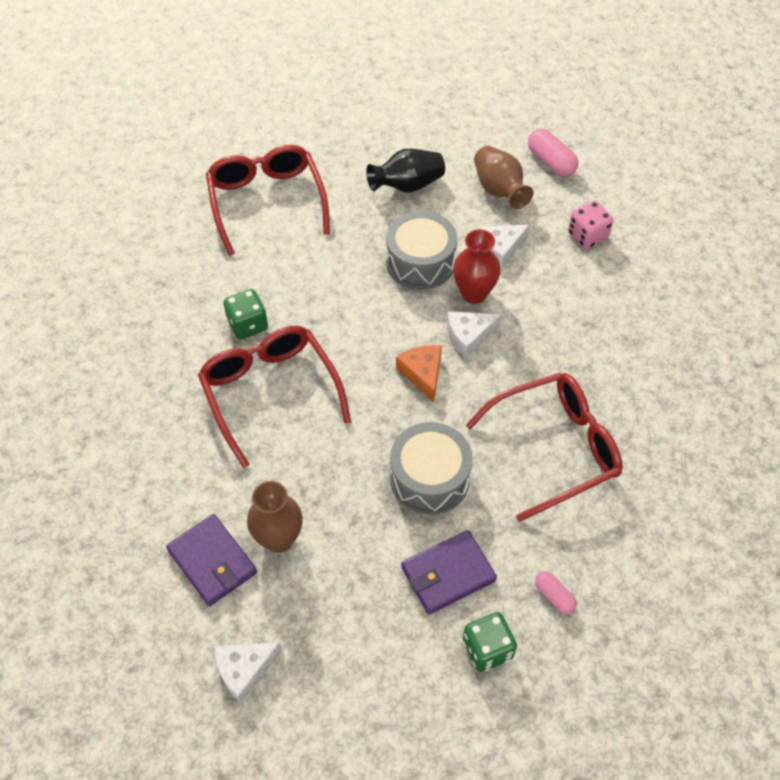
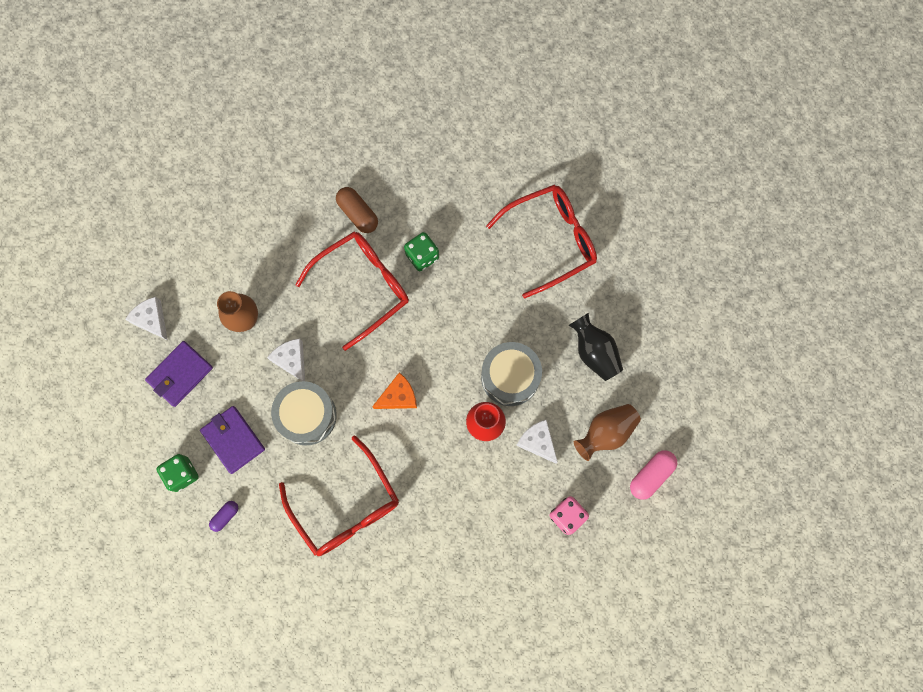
camera: 80 degrees right, 20 degrees up
(168, 385) = (358, 214): none -> brown capsule
(212, 562) = (223, 281): purple wallet -> purple wallet (180, 374)
(468, 336) = (440, 427): white cheese -> white cheese (291, 360)
(554, 596) = (225, 516): pink capsule -> purple capsule

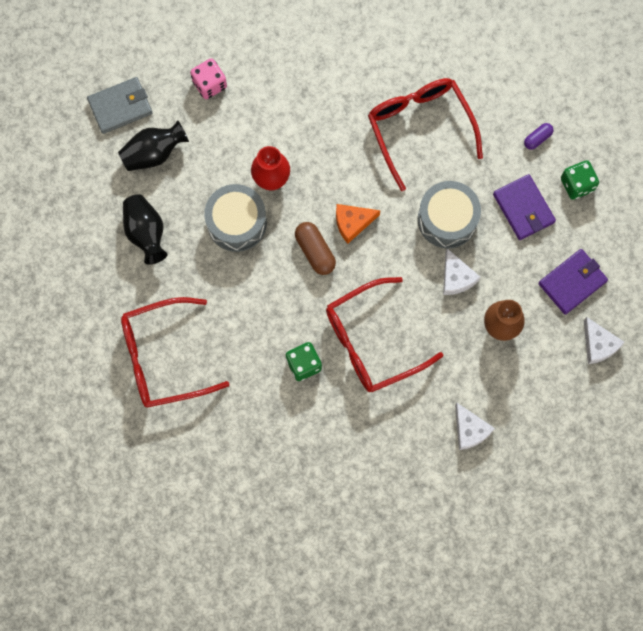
camera: 170 degrees left, 0 degrees up
(358, 214) = (365, 424): brown capsule -> brown capsule (315, 251)
(537, 442) = (222, 156): white cheese -> white cheese (470, 430)
(605, 433) = (154, 153): brown vase -> black vase
(651, 475) = (120, 107): pink capsule -> grey wallet

